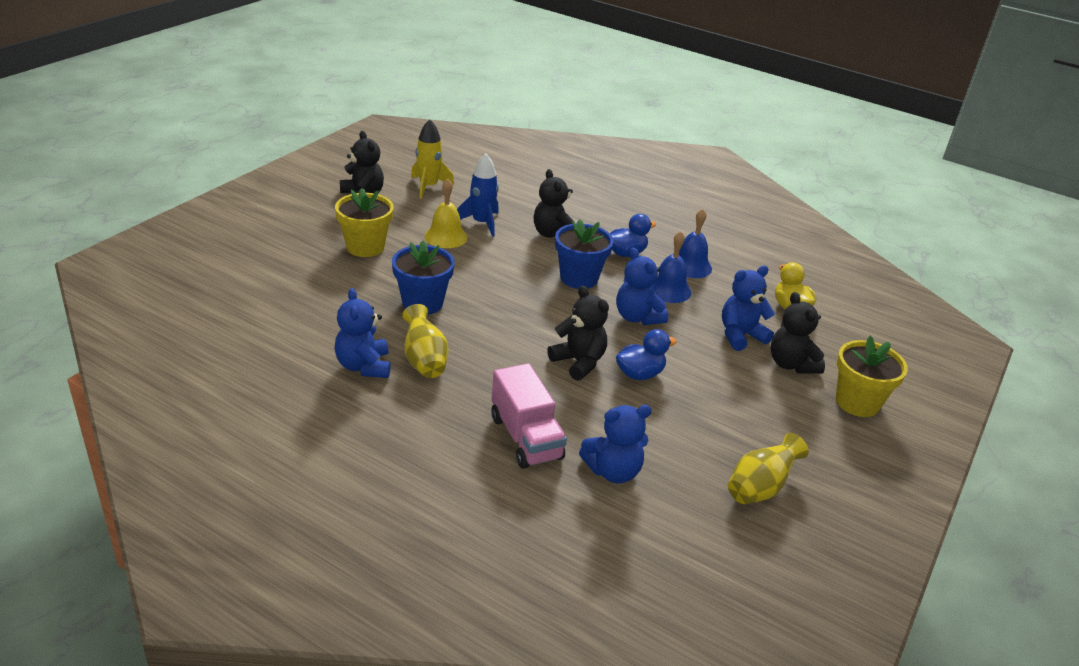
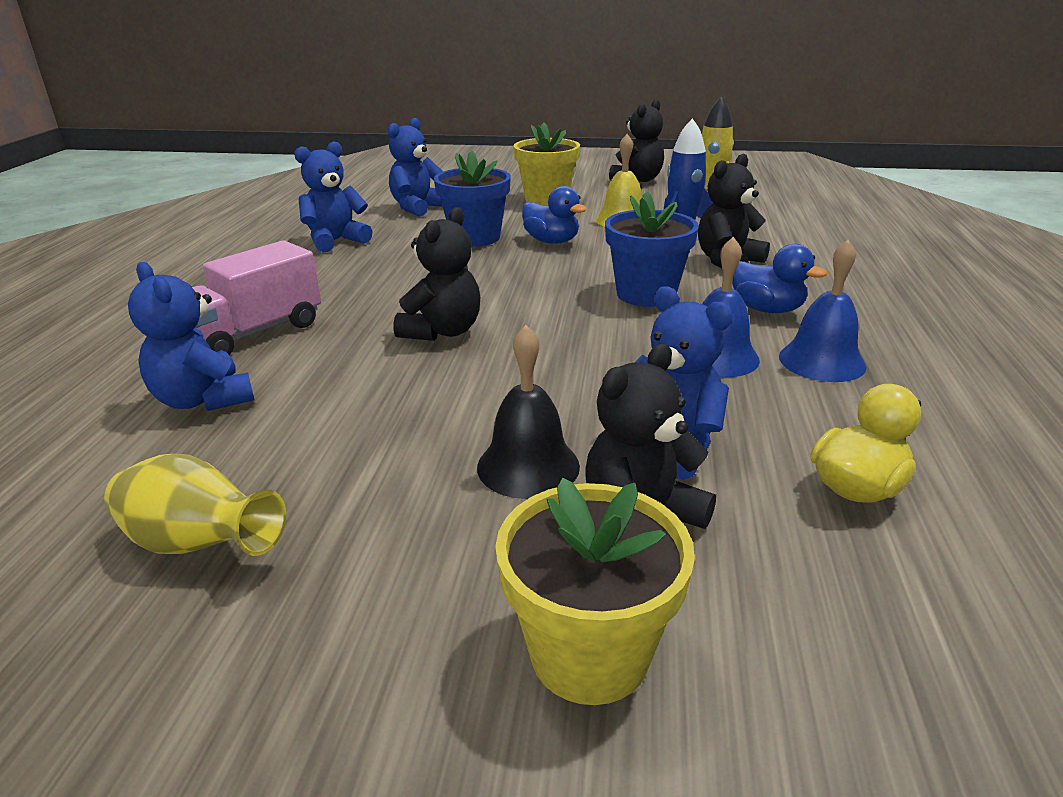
camera: 70 degrees right, 5 degrees down
(424, 360) = (368, 259): yellow vase -> none
(637, 317) = (603, 348): blue teddy bear -> blue teddy bear (417, 208)
(639, 374) = (454, 376): blue duck -> blue duck (551, 241)
(739, 378) = (528, 466): none -> black bell

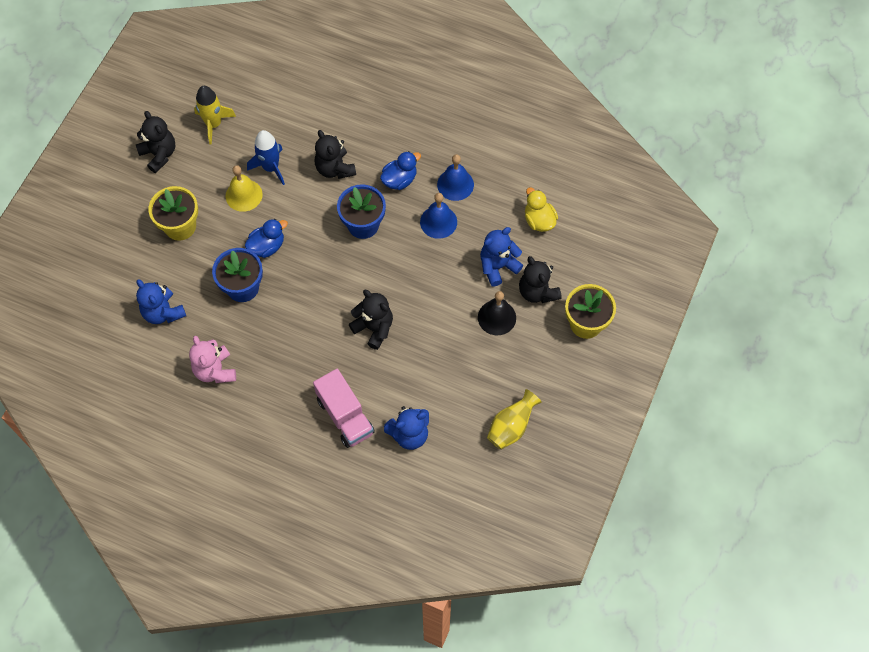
camera: 75 degrees left, 35 degrees up
(335, 241) = (215, 370): blue teddy bear -> pink teddy bear

